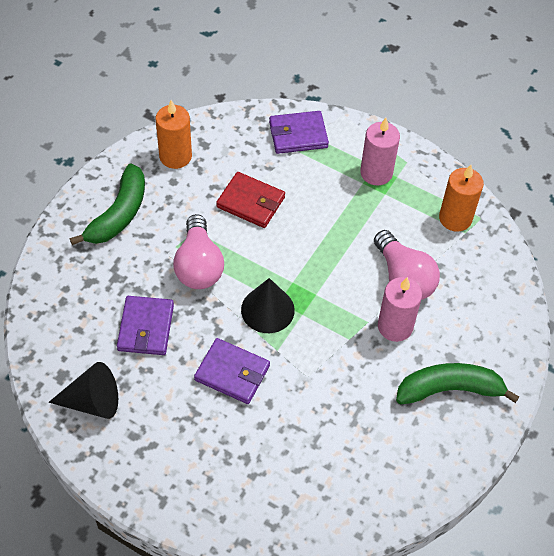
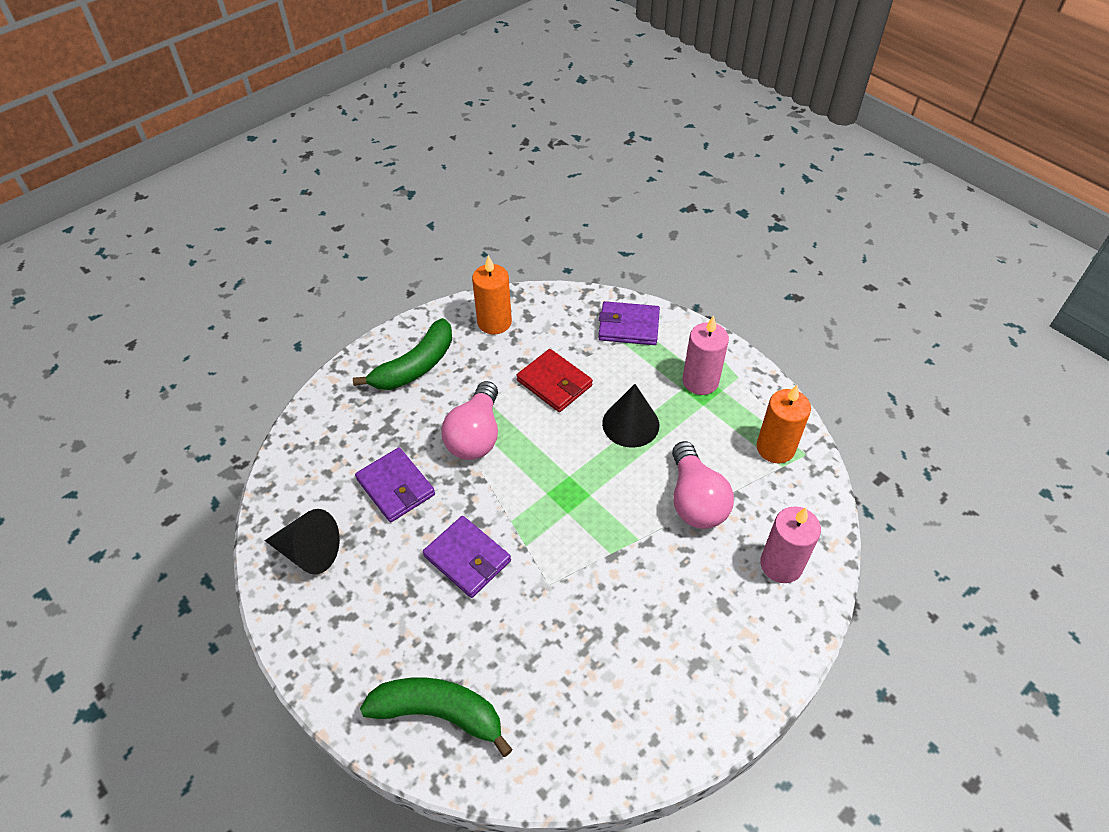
camera: 20 degrees right, 5 degrees down
(146, 327) = (396, 487): purple wallet -> purple wallet turned 60 degrees counterclockwise
(267, 310) = (531, 499): black cone -> black cone (630, 424)
(395, 326) = (668, 552): pink candle -> pink candle (781, 564)
(450, 389) = (710, 642): green banana -> green banana (439, 713)

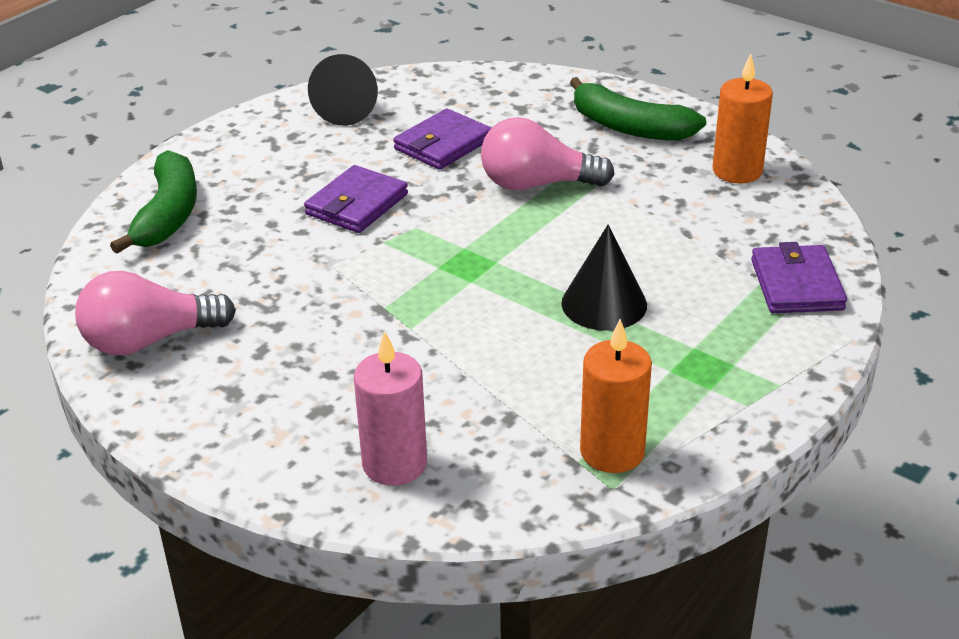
camera: 80 degrees right, 15 degrees down
(554, 383) = (650, 232): red wallet -> none
(695, 500) = (487, 373): pink light bulb -> pink light bulb (149, 340)
(700, 381) = (717, 364): pink candle -> none

